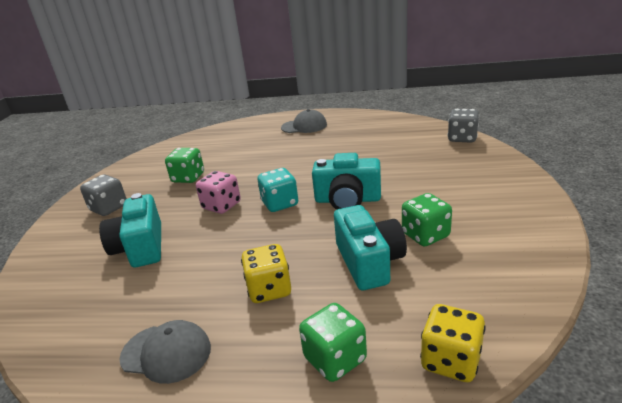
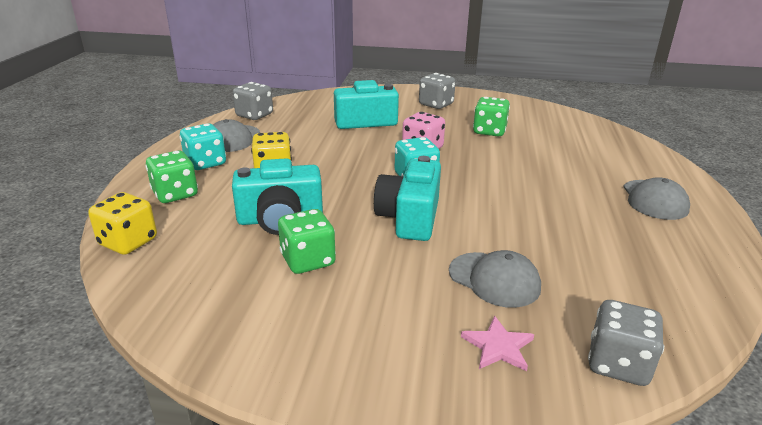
camera: 90 degrees right, 0 degrees up
(78, 353) = (254, 115): none -> grey dice
(245, 358) = (205, 163): none -> turquoise dice
(411, 167) = (494, 279): none -> grey cap
(471, 163) = (498, 346): none -> pink star

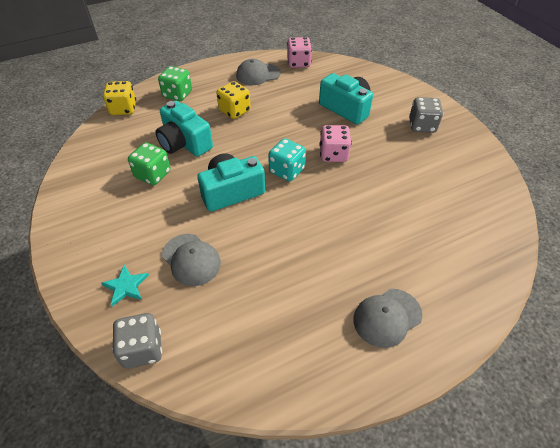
camera: 55 degrees right, 20 degrees up
(205, 163) = (219, 83): turquoise dice -> none
(254, 115) = (298, 63): grey dice -> pink dice
(489, 131) = (406, 174): green dice -> none
(494, 279) = (191, 259): grey cap -> grey cap turned 45 degrees counterclockwise
(498, 346) = (126, 286): pink star -> turquoise star

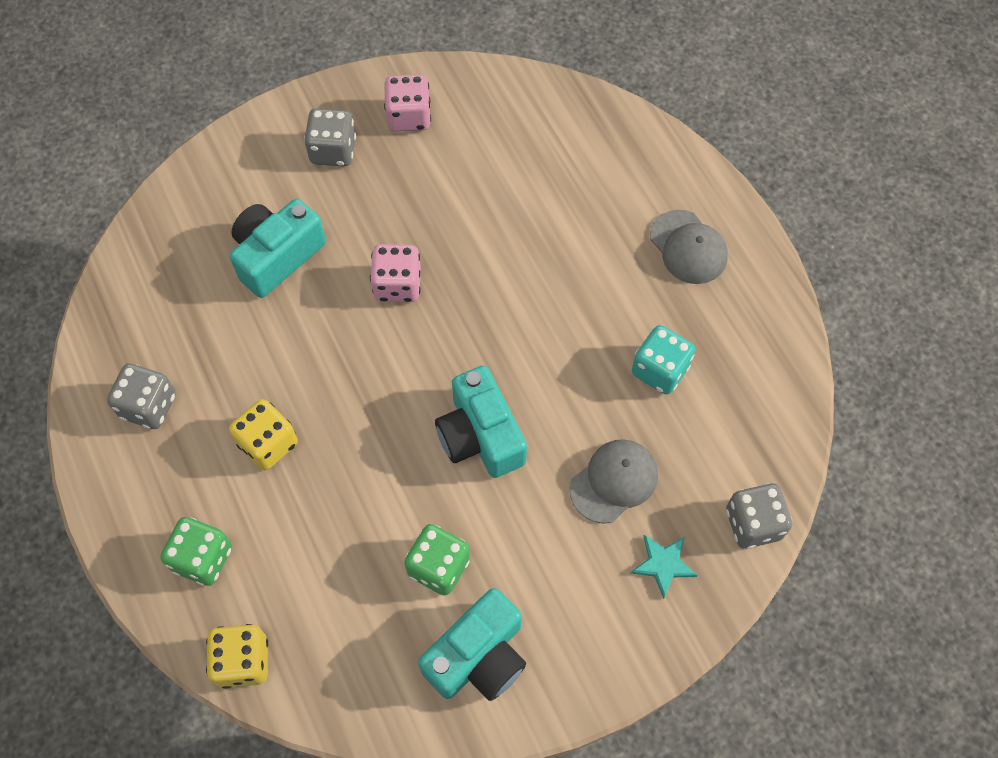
camera: 90 degrees left, 15 degrees up
(184, 143) = (357, 524): turquoise camera -> turquoise camera (478, 657)
(258, 74) = (148, 406): grey cap -> grey dice
(286, 171) = (434, 354): turquoise dice -> turquoise dice (660, 370)
(298, 63) = (117, 329): pink dice -> pink dice (409, 117)

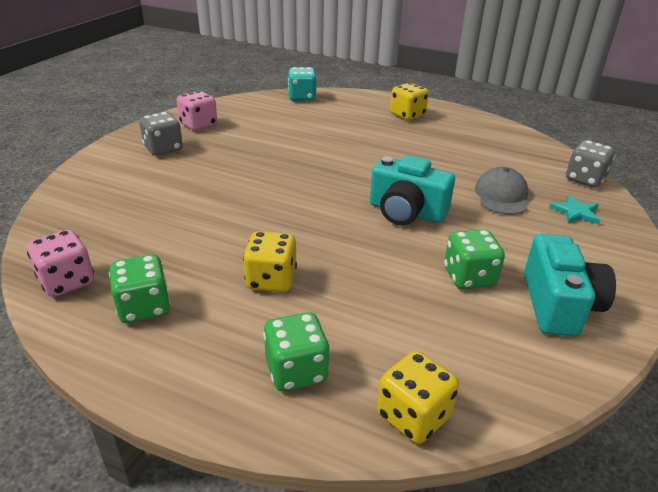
camera: 40 degrees left, 30 degrees down
(148, 406) = (144, 307): grey dice -> green dice
(277, 256) = (172, 198): turquoise camera -> none
(398, 285) = (271, 179): pink dice -> pink dice (67, 281)
(660, 370) = (457, 152): turquoise dice -> turquoise dice (302, 97)
(688, 247) = (407, 115): grey cap -> yellow dice

